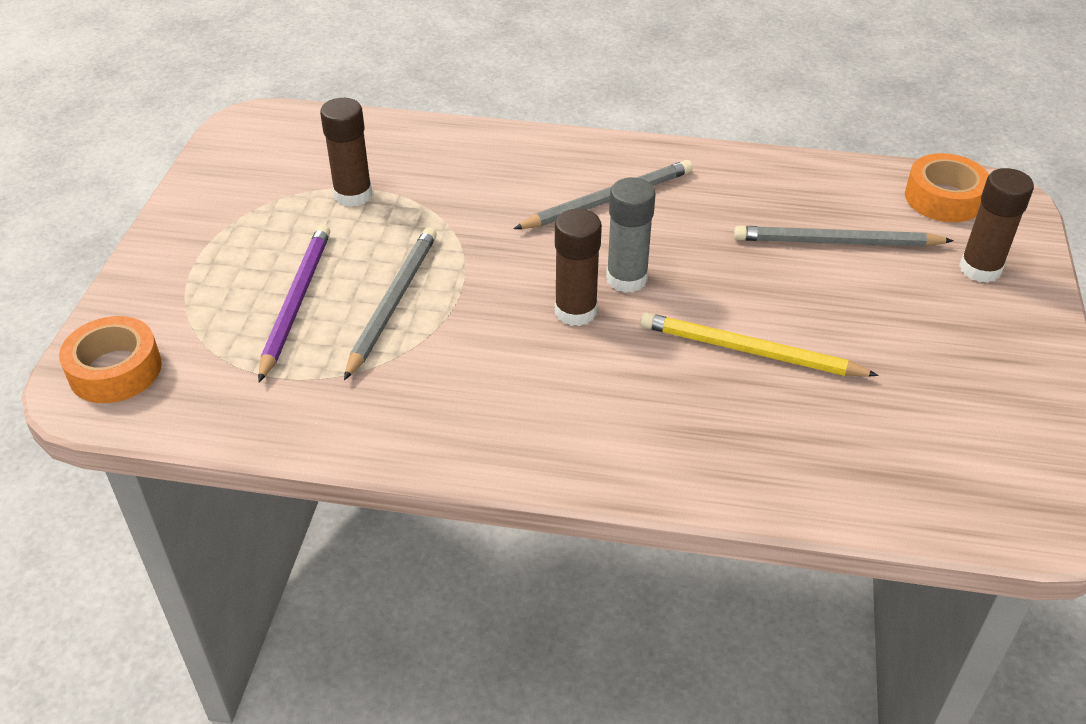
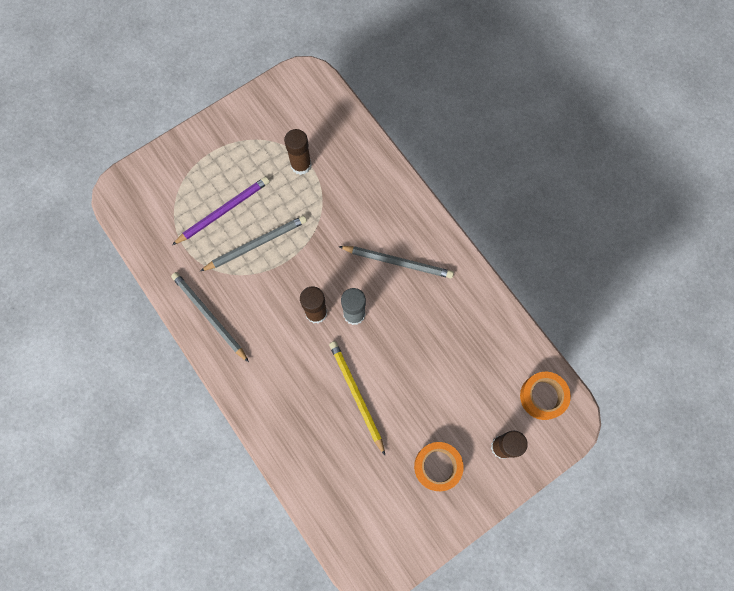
camera: 45 degrees right, 30 degrees up
(115, 370) = (135, 191): orange tape -> orange tape (437, 466)
(836, 242) = (462, 375): grey pencil -> grey pencil (209, 316)

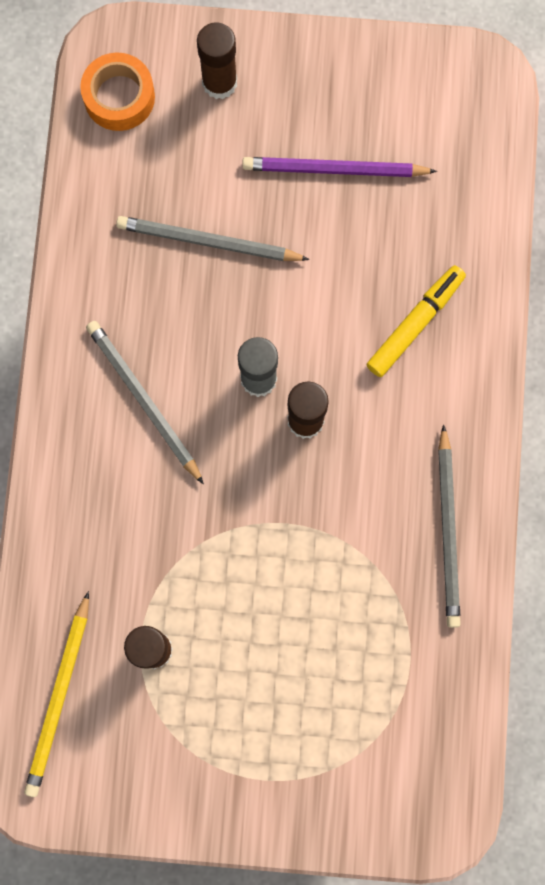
camera: 140 degrees left, 5 degrees up
(223, 211) = (316, 669): purple pencil -> purple pencil (334, 170)
(256, 244) = (309, 581): grey pencil -> grey pencil (208, 242)
(301, 402) = (415, 324): none -> yellow marker
(356, 395) = (341, 277): yellow pencil -> yellow pencil (59, 697)
(437, 466) = (314, 121): orange tape -> none

